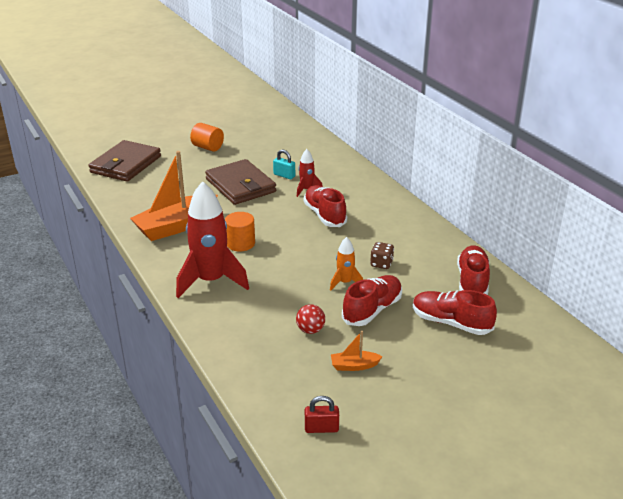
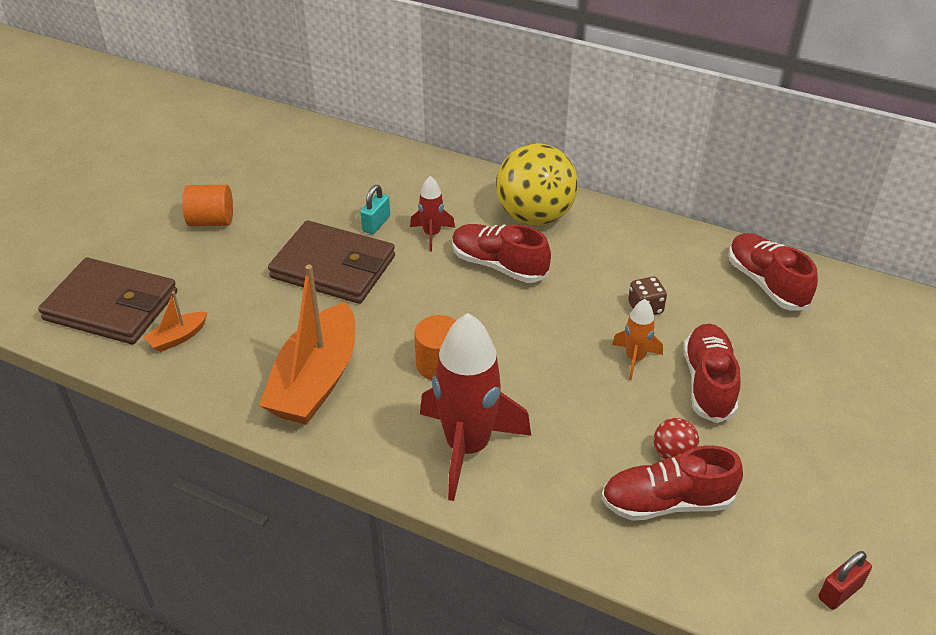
camera: 35 degrees left, 10 degrees up
(126, 164) = (111, 306): brown wallet -> brown wallet turned 60 degrees counterclockwise
(284, 175) = (376, 224): turquoise padlock -> turquoise padlock turned 60 degrees counterclockwise
(354, 366) = (776, 477): orange boat -> orange boat (178, 338)
(373, 201) = (534, 216): none -> yellow ball
(451, 323) = (807, 354): red shoe -> red shoe (667, 502)

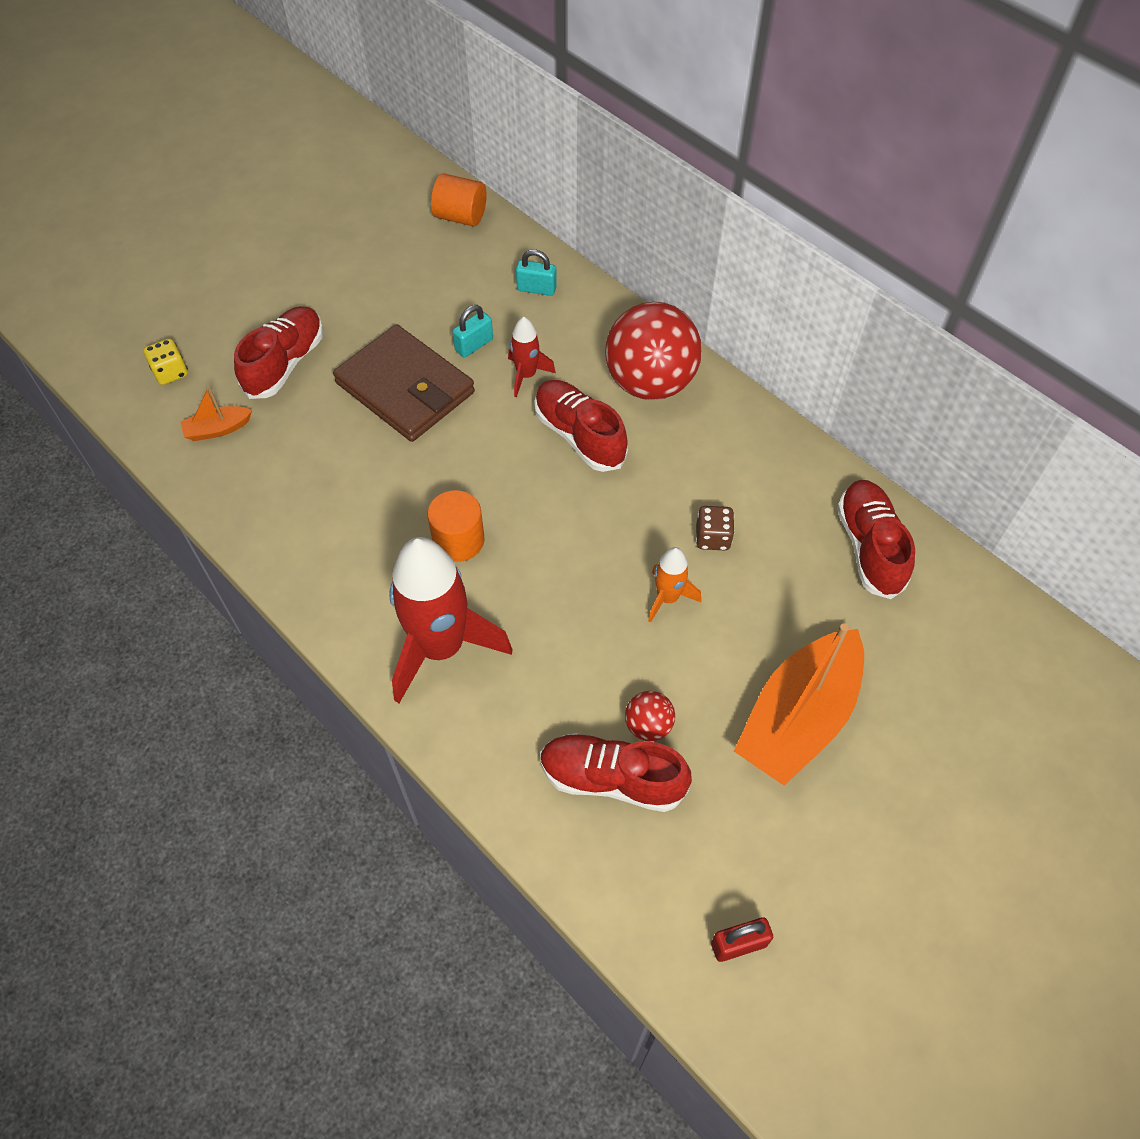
camera: 20 degrees right, 15 degrees up
(111, 306) = (171, 372): brown wallet -> yellow dice
(211, 221) = (308, 295): orange cylinder -> orange cylinder (460, 216)
(316, 380) = (328, 521): orange boat -> orange boat (798, 718)
(407, 174) = (536, 289): none -> turquoise padlock
(534, 216) = (650, 382): yellow ball -> red ball
(708, 383) = (732, 653): red shoe -> red shoe (285, 363)

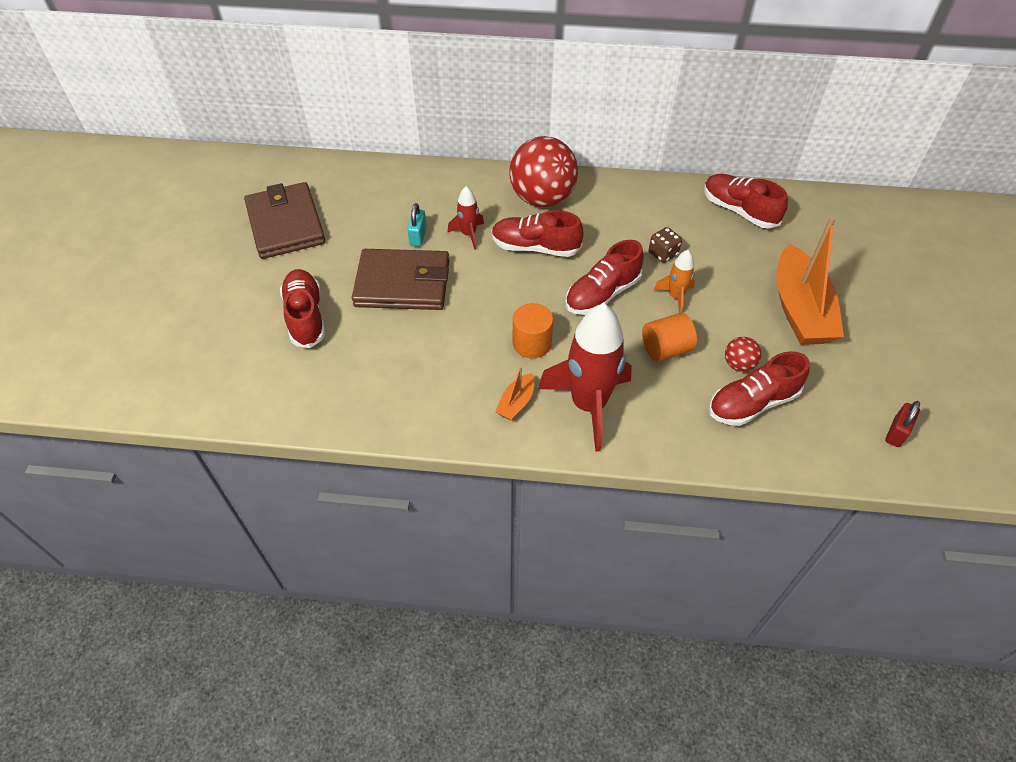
camera: 40 degrees left, 5 degrees down
(171, 372) = (227, 370): yellow dice -> none
(218, 429) = (303, 381): orange boat -> orange boat (516, 402)
(365, 251) = (285, 224): none -> brown wallet
(460, 216) = (327, 173): orange cylinder -> orange cylinder (665, 349)
(536, 289) = (421, 186): turquoise padlock -> none
(591, 538) = (602, 294): none -> red shoe

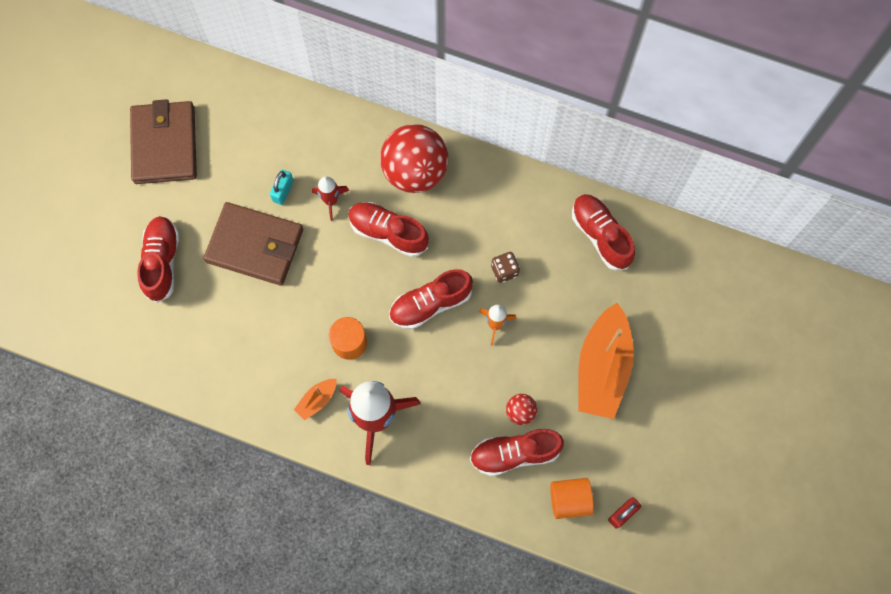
camera: 15 degrees right, 20 degrees up
(665, 349) = (463, 379): orange cylinder -> orange cylinder (569, 500)

